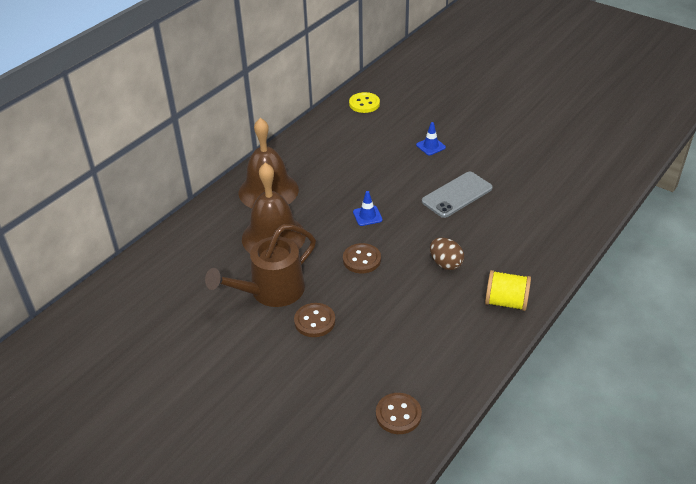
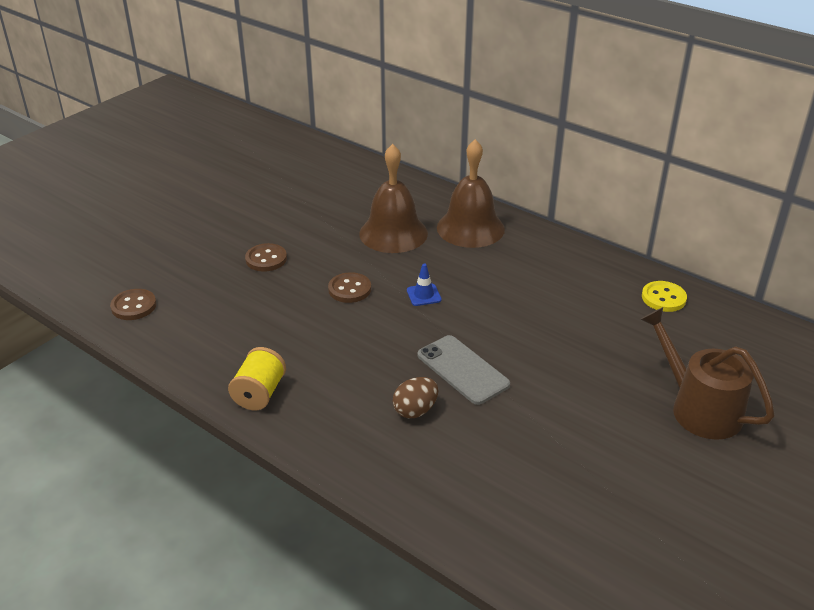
camera: 90 degrees right, 5 degrees down
(271, 291) = (313, 234): brown watering can -> brown watering can (699, 408)
(431, 146) = (570, 353): blue traffic cone -> none
(445, 263) = (333, 350): brown egg -> brown egg (415, 410)

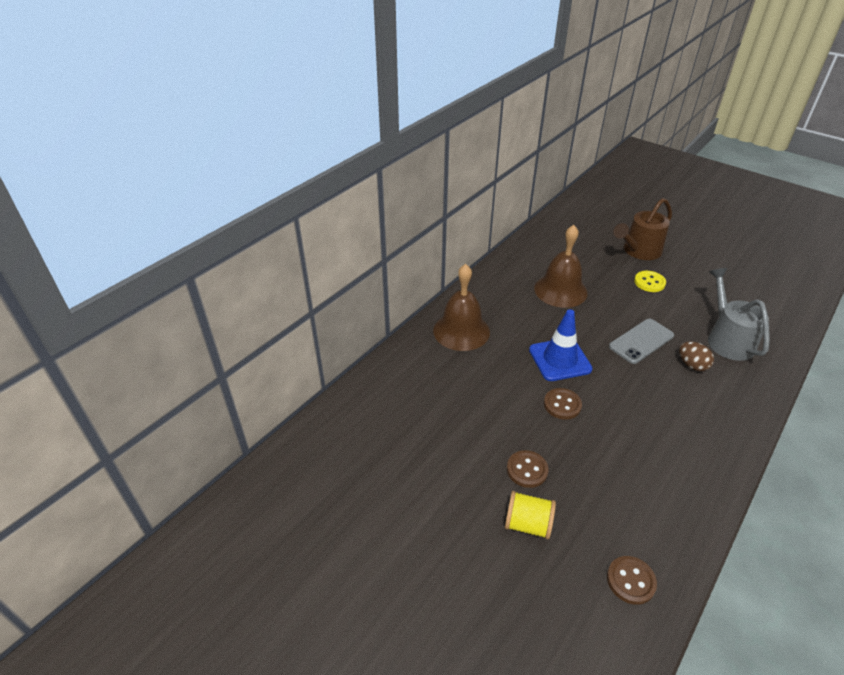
camera: 90 degrees left, 5 degrees up
(259, 393) = (713, 455): yellow spool -> yellow spool (528, 524)
(393, 233) = (473, 378): brown bell -> brown bell (560, 290)
(423, 295) = (560, 359): blue traffic cone -> blue traffic cone, size x2.12
(473, 464) = (727, 339): none -> grey watering can
(663, 298) = (537, 250): yellow button -> yellow button (649, 282)

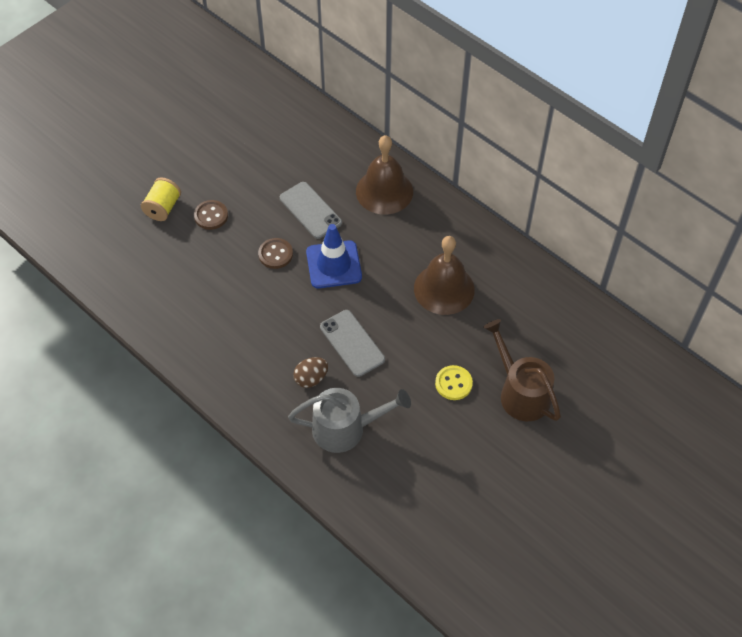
camera: 95 degrees right, 15 degrees up
(497, 382) = (310, 210): none -> grey phone
(630, 581) = (105, 260): brown button -> none

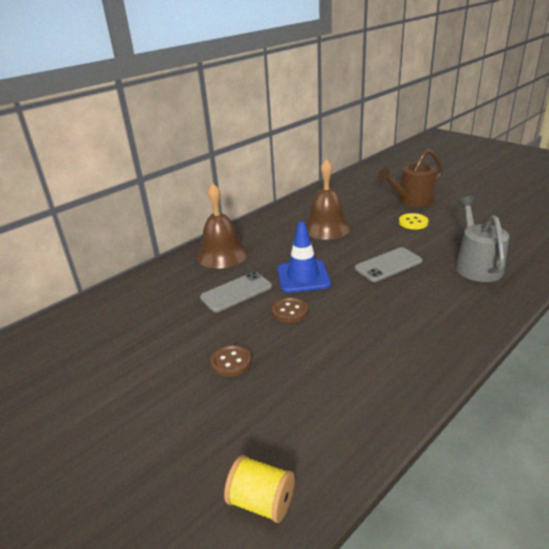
camera: 85 degrees left, 25 degrees down
(163, 208) = (210, 408): yellow spool -> yellow spool (262, 501)
(311, 378) = (433, 284): brown egg -> none

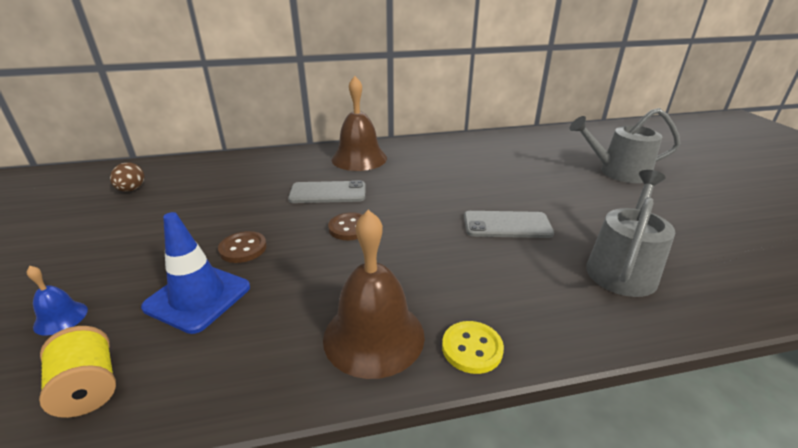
camera: 30 degrees right, 0 degrees up
(44, 364) = (131, 189): none -> brown egg
(160, 481) = (61, 318): none -> blue bell
(303, 277) = (403, 203): blue traffic cone -> blue traffic cone (198, 297)
(326, 227) = (485, 167): brown bell -> brown bell (374, 336)
(411, 201) = (618, 172): brown watering can -> grey watering can
(413, 222) = (592, 194): yellow button -> yellow button (472, 348)

